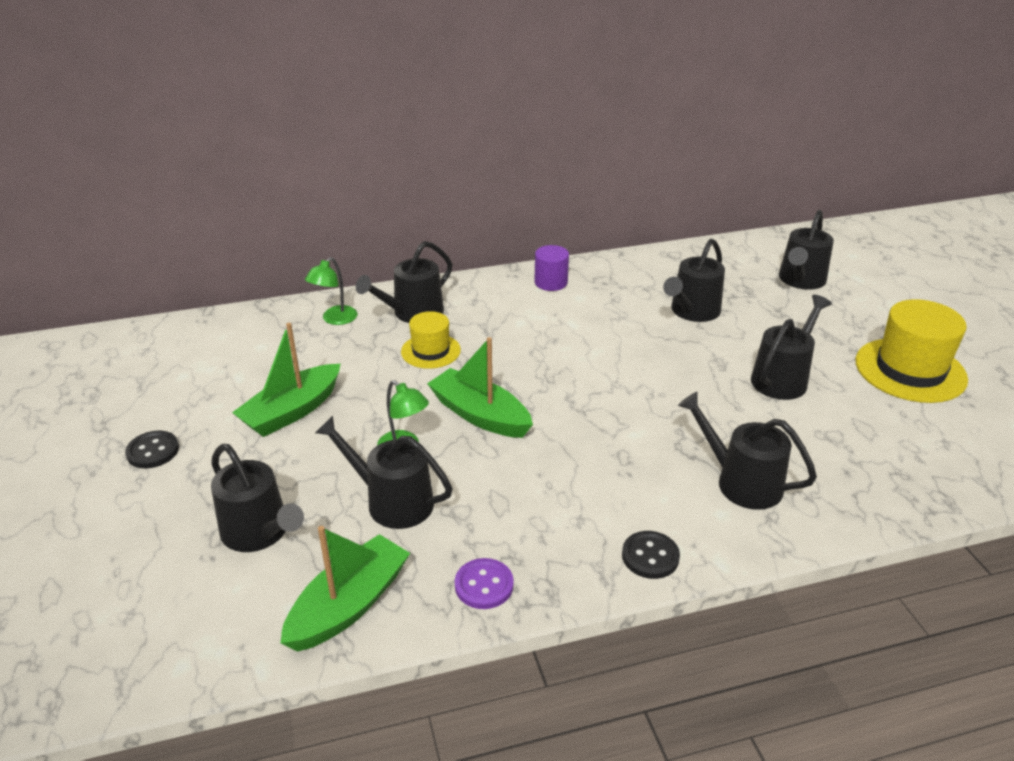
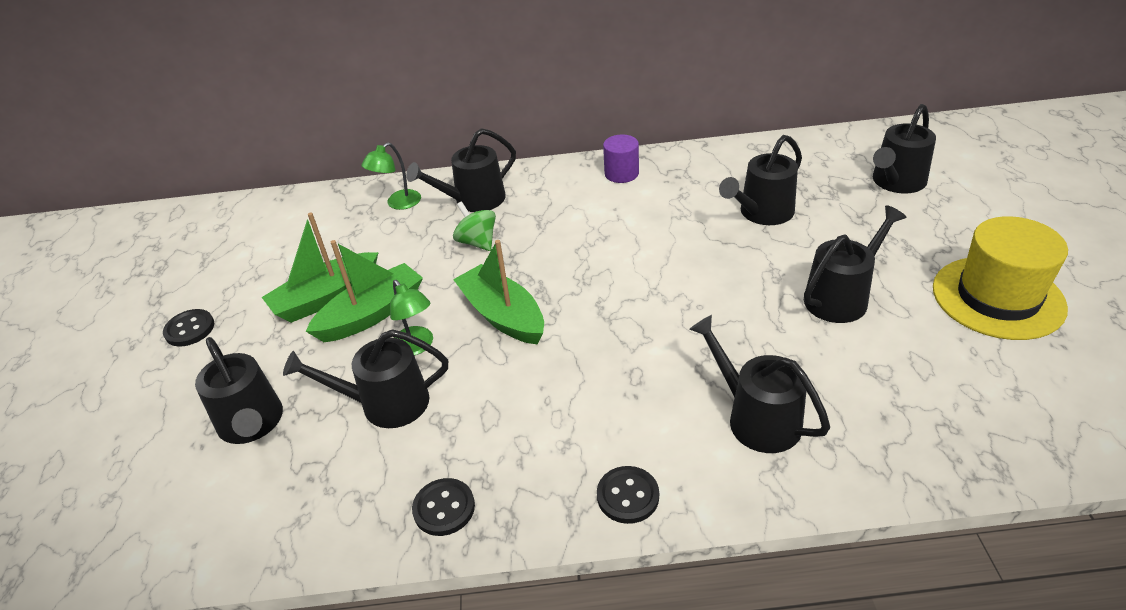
camera: 15 degrees right, 5 degrees up
(349, 605) = (306, 514): green boat -> green boat (372, 314)
(392, 501) = (386, 404): black watering can -> black watering can turned 45 degrees counterclockwise
(430, 351) = (477, 242): yellow hat -> green spinning top
(484, 585) = (444, 508): purple button -> black button

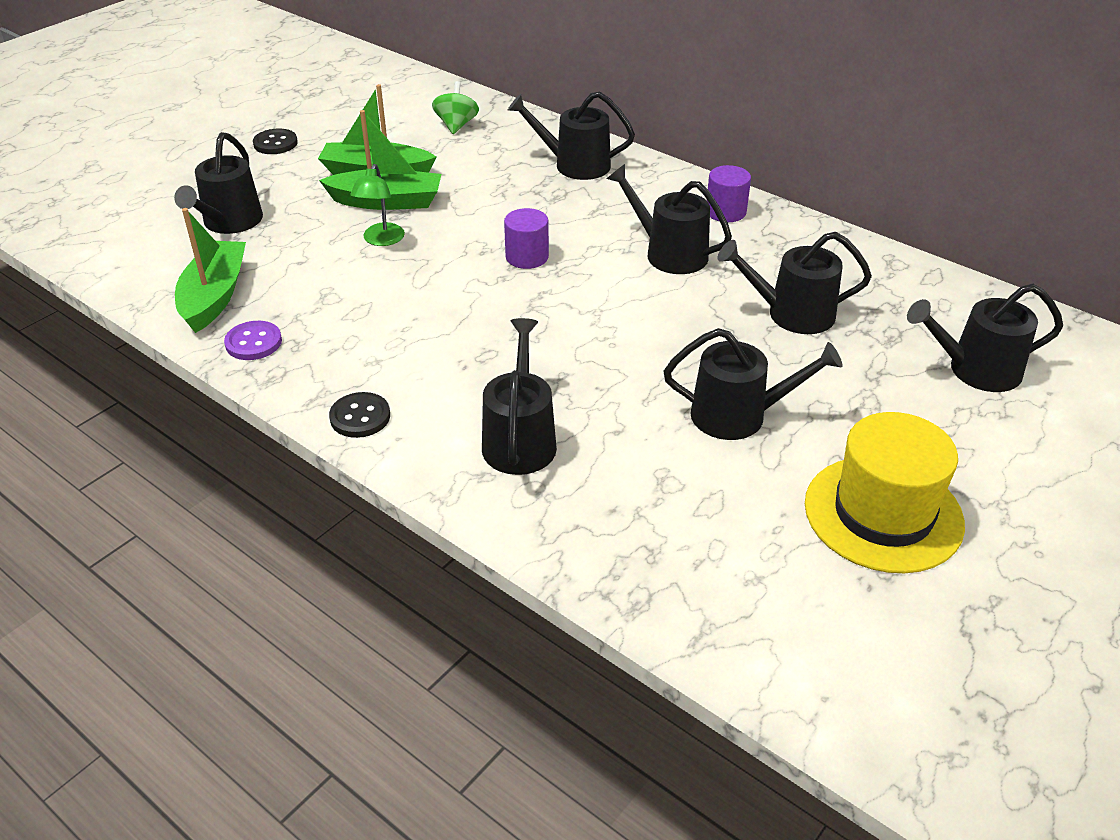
camera: 40 degrees right, 0 degrees up
(386, 404) = (312, 262): black watering can -> black watering can (669, 253)
(398, 203) = (518, 136): green lamp -> none
(444, 508) = (253, 342): black button -> purple button
(477, 242) = (528, 197): green spinning top -> green spinning top (456, 125)
(503, 316) = (465, 257): green boat -> green boat (214, 296)
(547, 285) = (527, 257): none -> purple cylinder

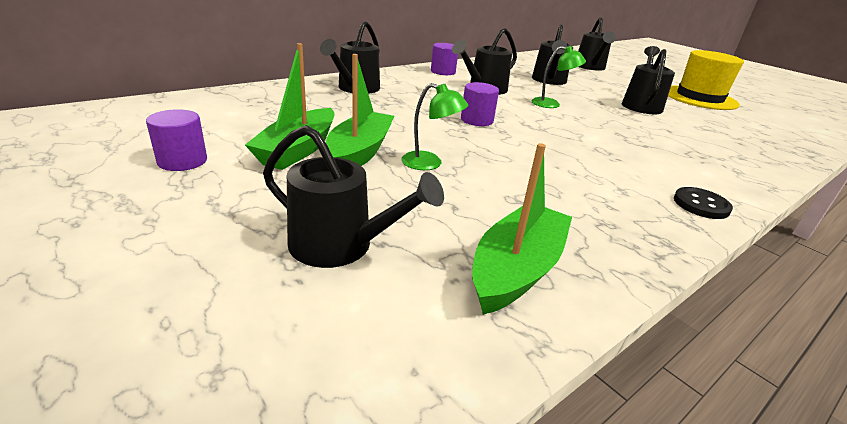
camera: 80 degrees left, 10 degrees down
(214, 296) = (516, 269): green boat -> green boat turned 105 degrees clockwise
(253, 342) = (608, 248): purple button -> none
(275, 143) = (154, 194): black button -> none
(330, 136) = (182, 161): none -> purple cylinder
(456, 125) = (243, 108): green spinning top -> none
(519, 440) = (693, 155): black watering can -> none
(649, 316) = (552, 104): none -> green lamp

